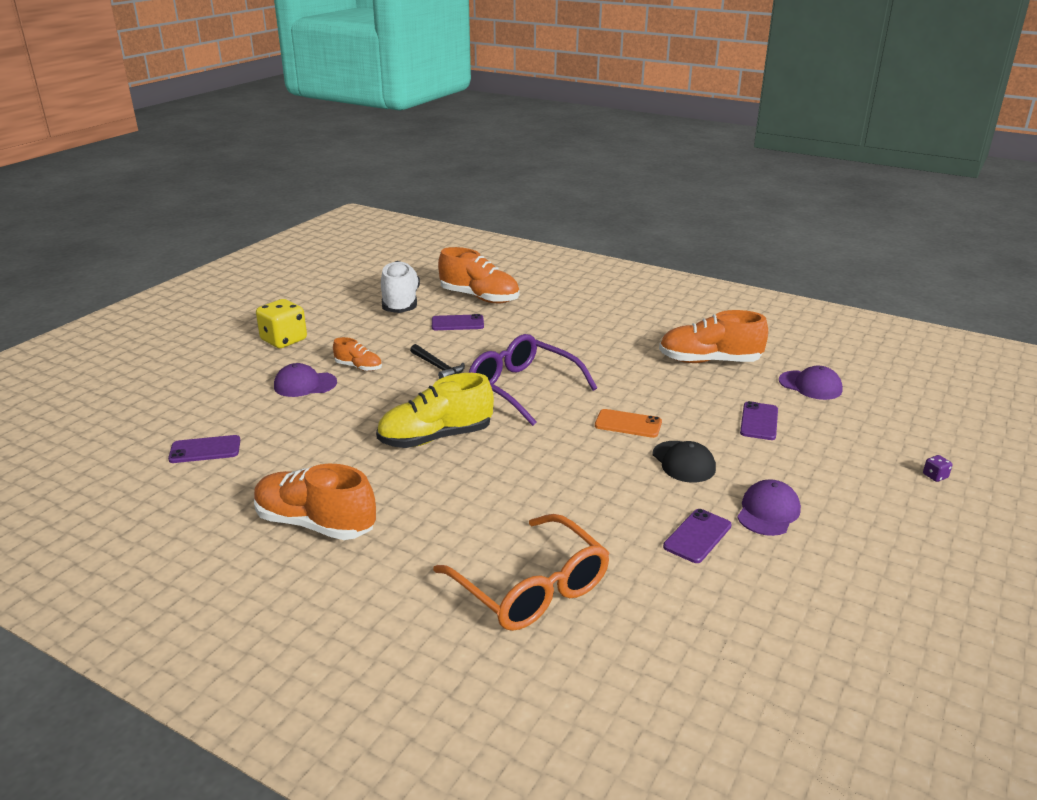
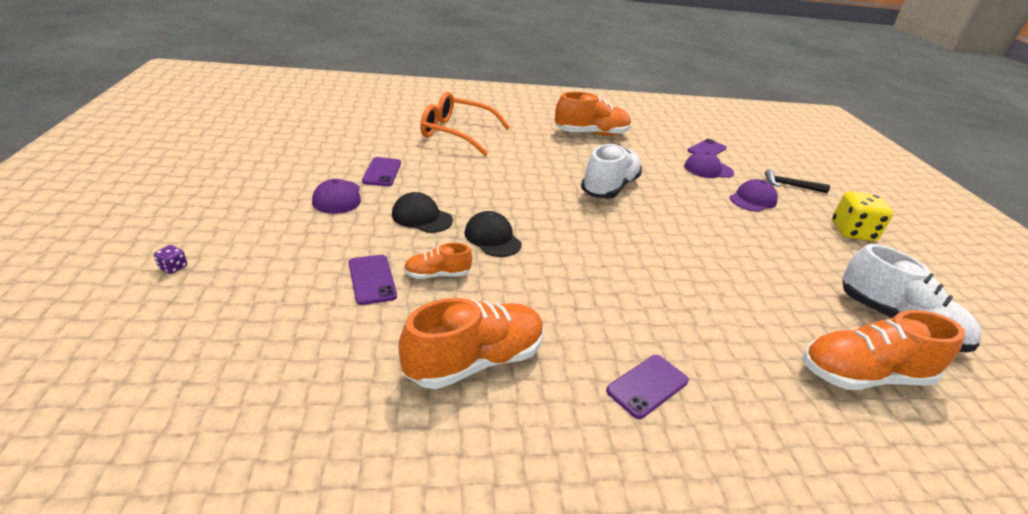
camera: 140 degrees right, 5 degrees up
(358, 367) = (755, 225): orange shoe -> orange shoe (437, 275)
(436, 437) = (609, 187): yellow shoe -> white shoe
(438, 367) = (708, 245): black hammer -> black hammer (790, 185)
(457, 323) = (795, 311): purple phone -> purple phone (647, 386)
(523, 388) = (615, 246): purple glasses -> none
(628, 424) = (492, 238): orange phone -> black cap
(810, 385) = (321, 363): purple cap -> purple cap (708, 169)

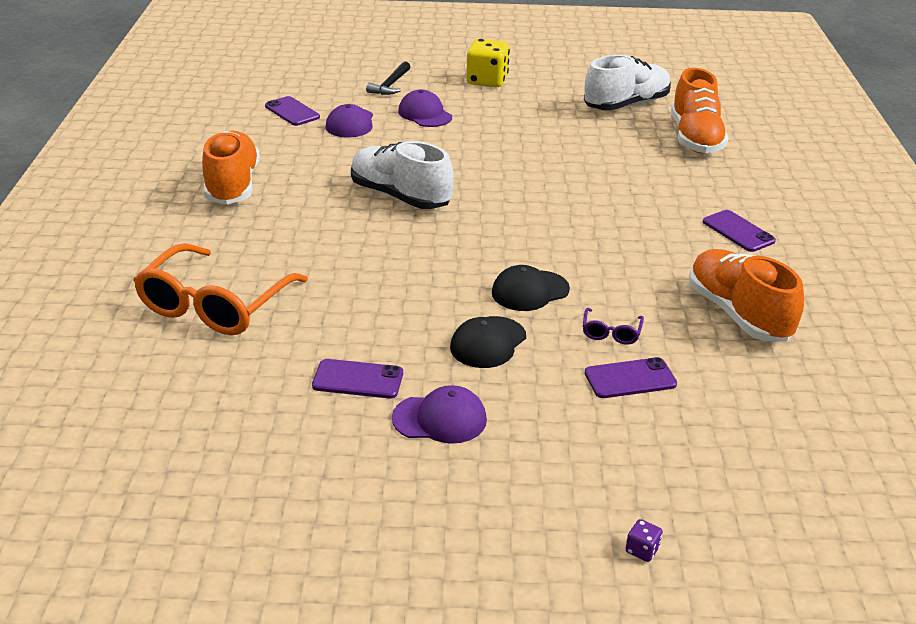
camera: 80 degrees left, 0 degrees up
(437, 275) = (611, 332): orange shoe -> purple glasses

